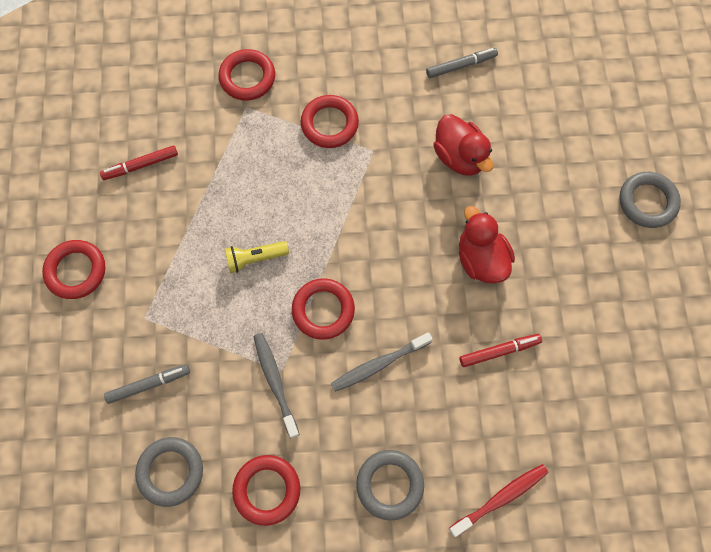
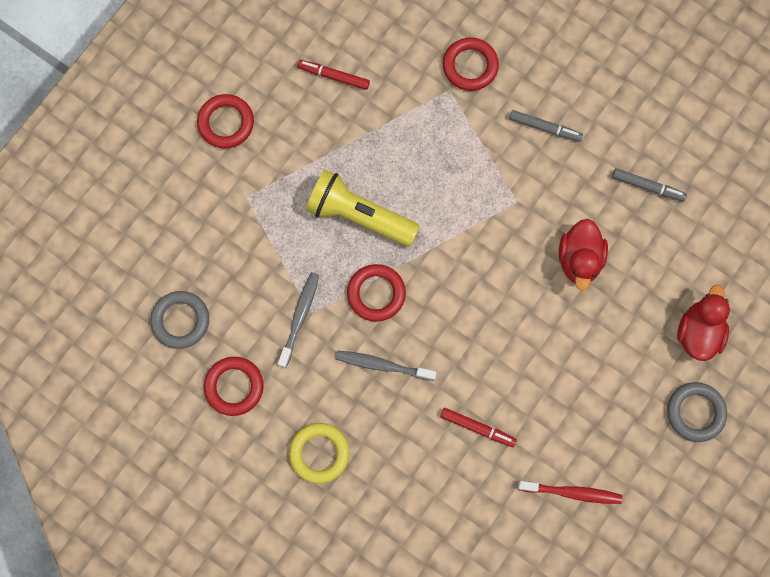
camera: 40 degrees right, 5 degrees up
(149, 384) = (212, 248): grey marker -> grey marker (545, 128)
(255, 258) = (359, 215): yellow flashlight -> yellow flashlight, size x1.91
(329, 124) = (501, 154): red ring -> none
(390, 484) = (319, 453): grey ring -> yellow ring
(481, 259) = (525, 351): red duck -> red duck (698, 332)
(500, 499) = (386, 527): red toothbrush -> red toothbrush (571, 492)

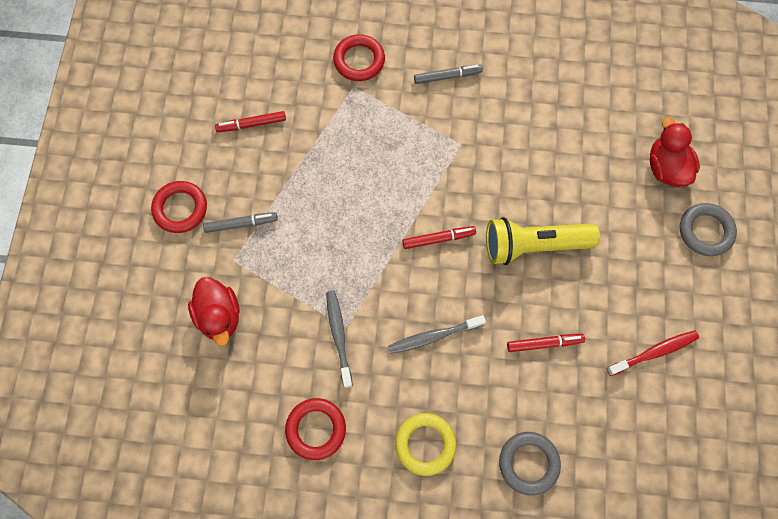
camera: 30 degrees left, 5 degrees down
(180, 320) = (234, 398): grey ring -> grey ring (528, 463)
(359, 215) = (339, 224): yellow flashlight -> yellow flashlight (533, 245)
(376, 294) = (392, 280): red ring -> none
(440, 280) = (438, 239): none -> red marker
(579, 260) = (539, 162): red duck -> red duck (219, 316)
(647, 187) = (554, 79): grey marker -> grey marker (241, 224)

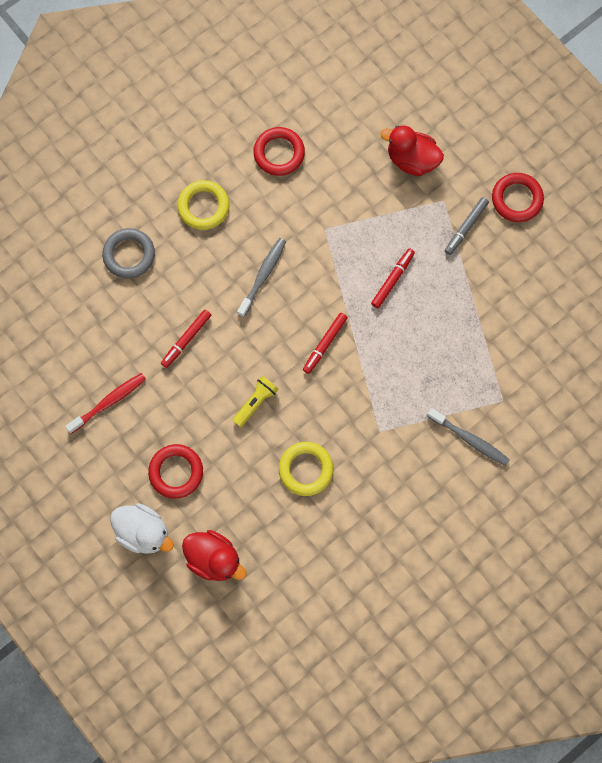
camera: 135 degrees right, 5 degrees up
(251, 124) = (540, 301): red marker -> red marker (392, 279)
(339, 337) = (323, 218): grey toothbrush -> grey toothbrush (469, 439)
(359, 60) = (522, 426): red ring -> red ring (176, 472)
(447, 76) = (444, 477): grey marker -> none
(533, 245) = (256, 402): yellow flashlight -> yellow flashlight, size x0.52
(541, 166) = (306, 469): none -> yellow ring
(653, 352) = (108, 402): red toothbrush -> red toothbrush turned 150 degrees counterclockwise
(705, 231) = (144, 531): grey ring -> white duck

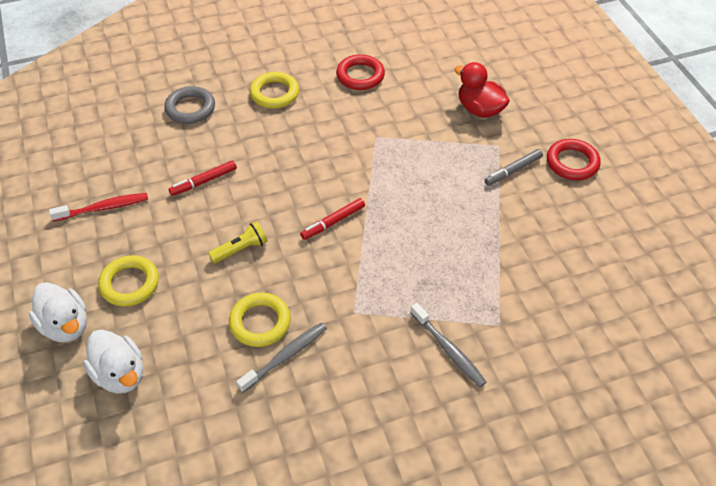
camera: 20 degrees right, 25 degrees down
(176, 472) = (130, 284): red ring -> yellow ring
(214, 558) = (120, 374): red duck -> white duck
(262, 276) = (300, 155): grey toothbrush -> grey toothbrush (285, 357)
(392, 279) = (423, 190): red marker -> none

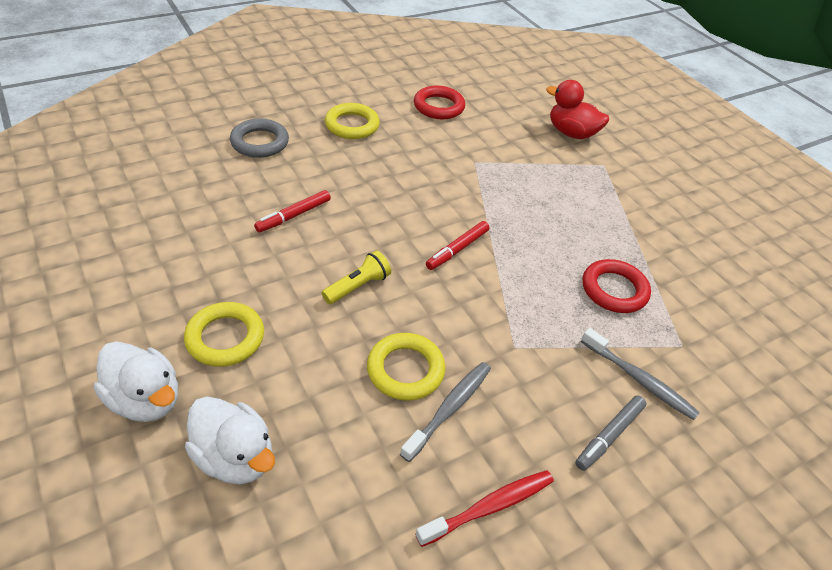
camera: 15 degrees left, 5 degrees down
(103, 208) = (173, 251): red toothbrush -> red toothbrush (488, 507)
(513, 171) = (628, 187): grey marker -> grey marker (609, 436)
(572, 163) = (682, 177): red ring -> red ring (614, 290)

